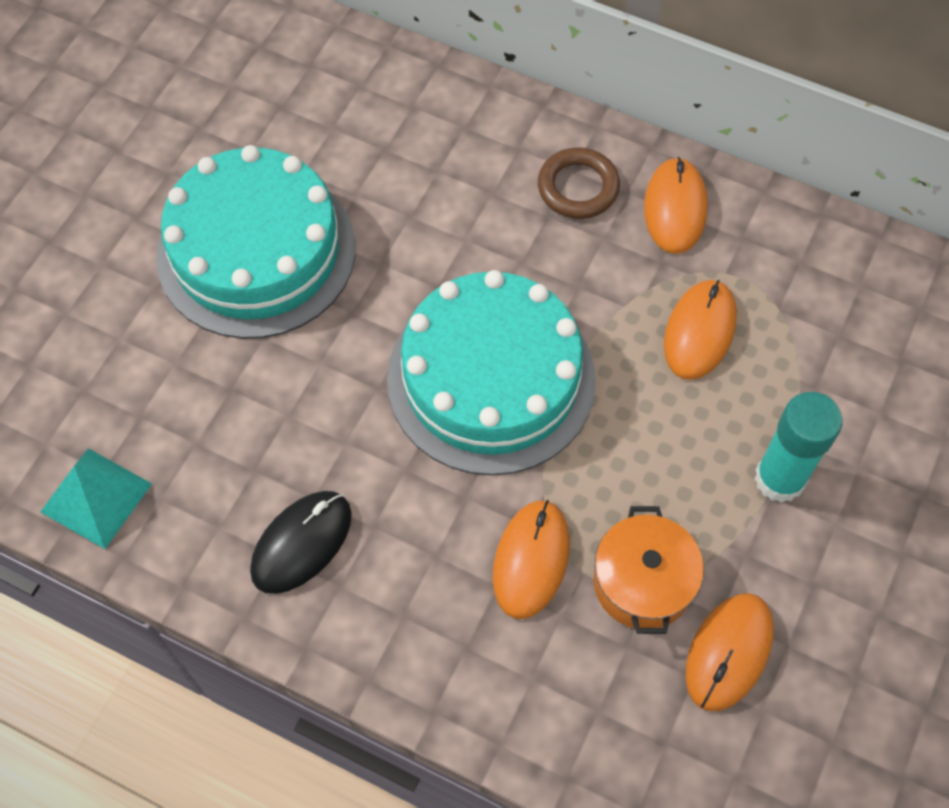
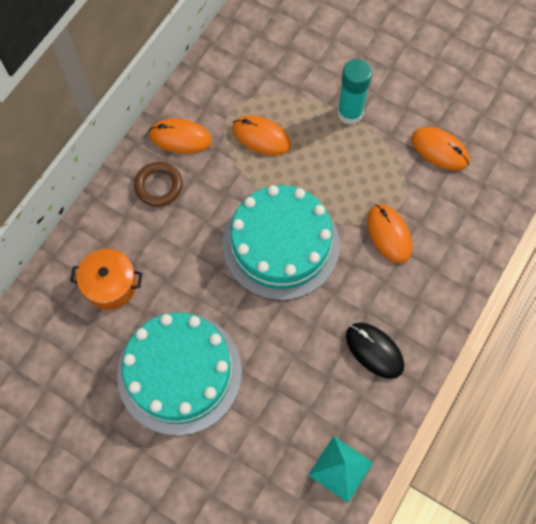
camera: 85 degrees left, 5 degrees up
(531, 560) = (389, 234): orange mouse -> orange mouse turned 45 degrees clockwise
(642, 582) = (403, 183): orange pot -> orange pot (110, 285)

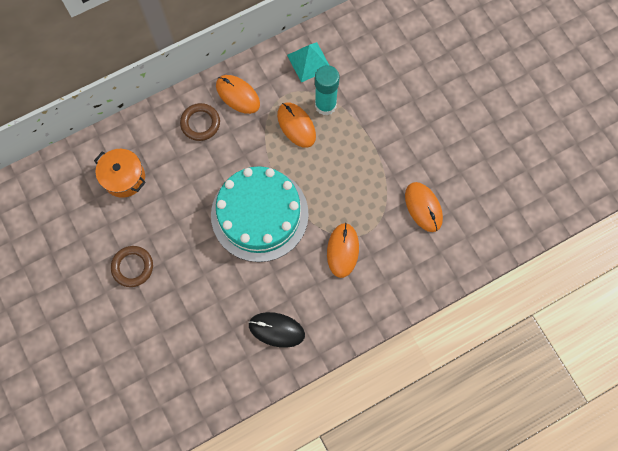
camera: 30 degrees right, 5 degrees up
(179, 373) = (132, 267): turquoise cake -> brown ring
(340, 468) = (199, 398): turquoise pyramid -> turquoise pyramid (309, 62)
(350, 113) = (373, 142): turquoise glue stick -> turquoise glue stick (325, 105)
(374, 351) = (276, 330): black mouse -> black mouse turned 60 degrees counterclockwise

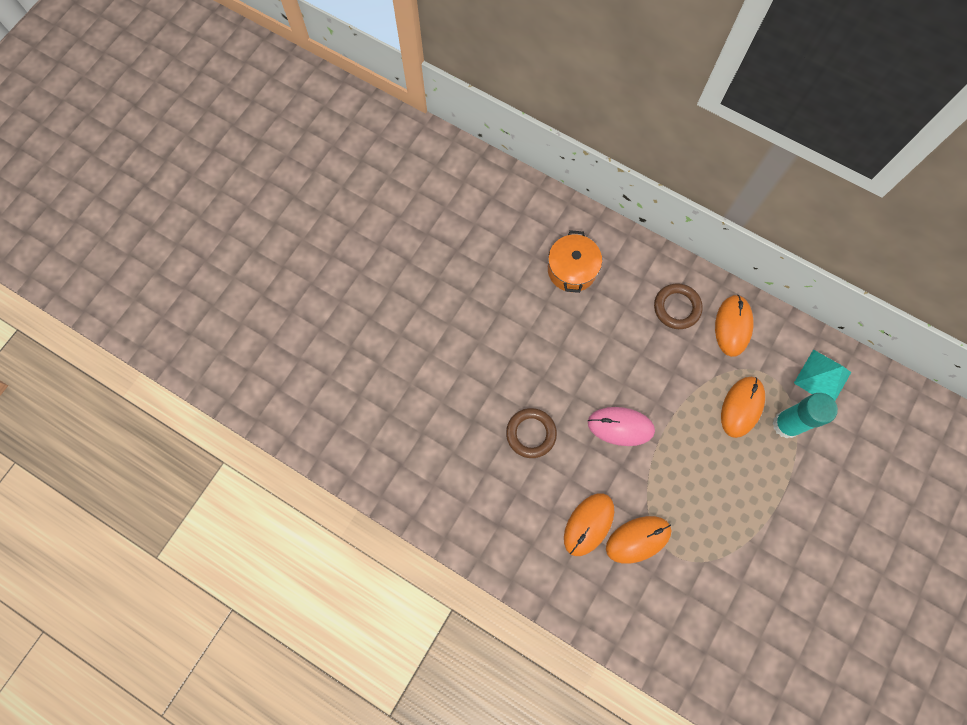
camera: 60 degrees right, 0 degrees up
(132, 267) = (488, 334): brown ring -> brown ring (531, 433)
(259, 214) = (620, 426): turquoise cake -> pink mouse
(276, 330) = (511, 518): black mouse -> none
(423, 207) = (744, 604): orange mouse -> orange mouse (588, 524)

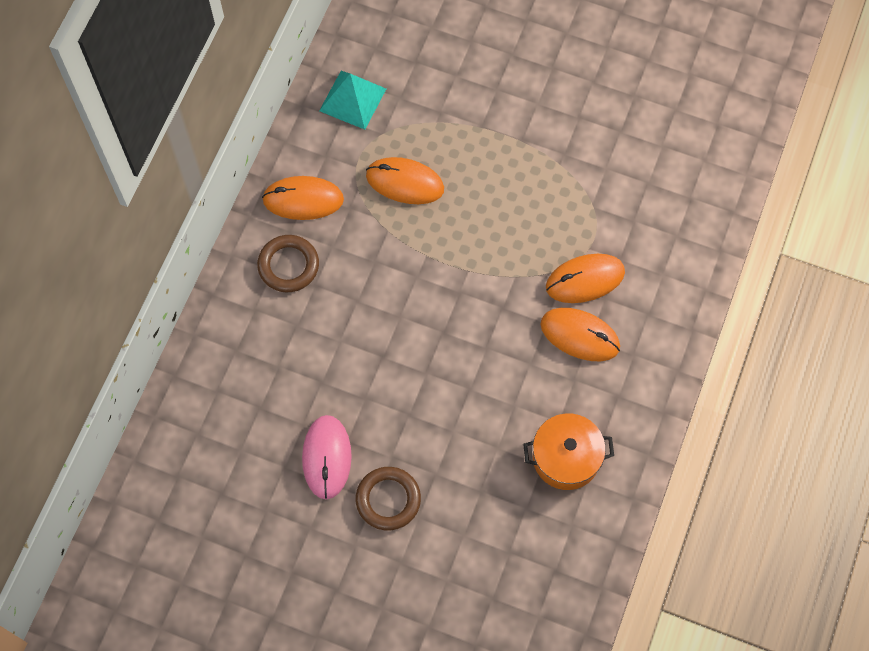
camera: 100 degrees left, 5 degrees down
(531, 433) = (484, 417): brown ring -> brown ring (388, 500)
(572, 270) = (254, 399): orange pot -> orange pot (566, 458)
(620, 426) = (455, 314): pink mouse -> pink mouse (327, 457)
(638, 539) = (585, 279): orange mouse -> orange mouse turned 75 degrees counterclockwise
(786, 424) = (417, 134): turquoise glue stick -> none

